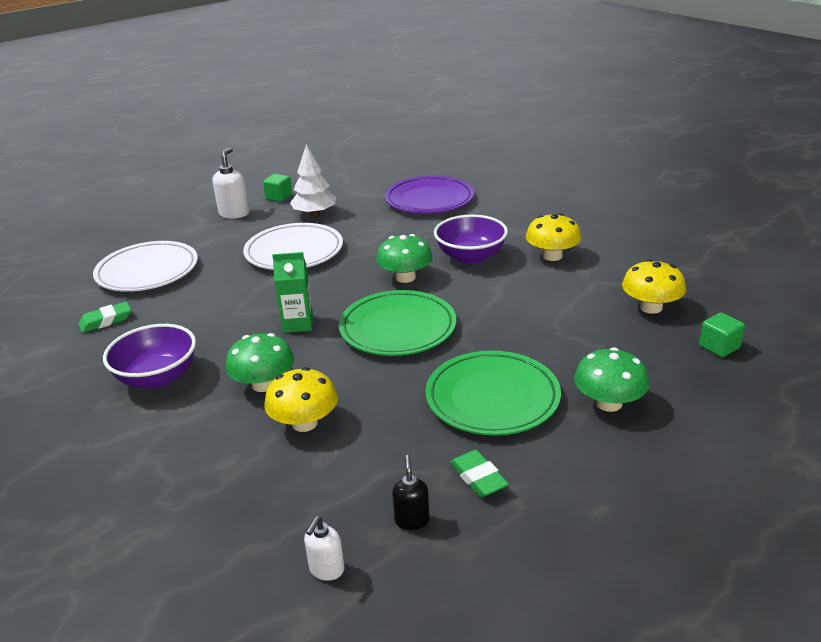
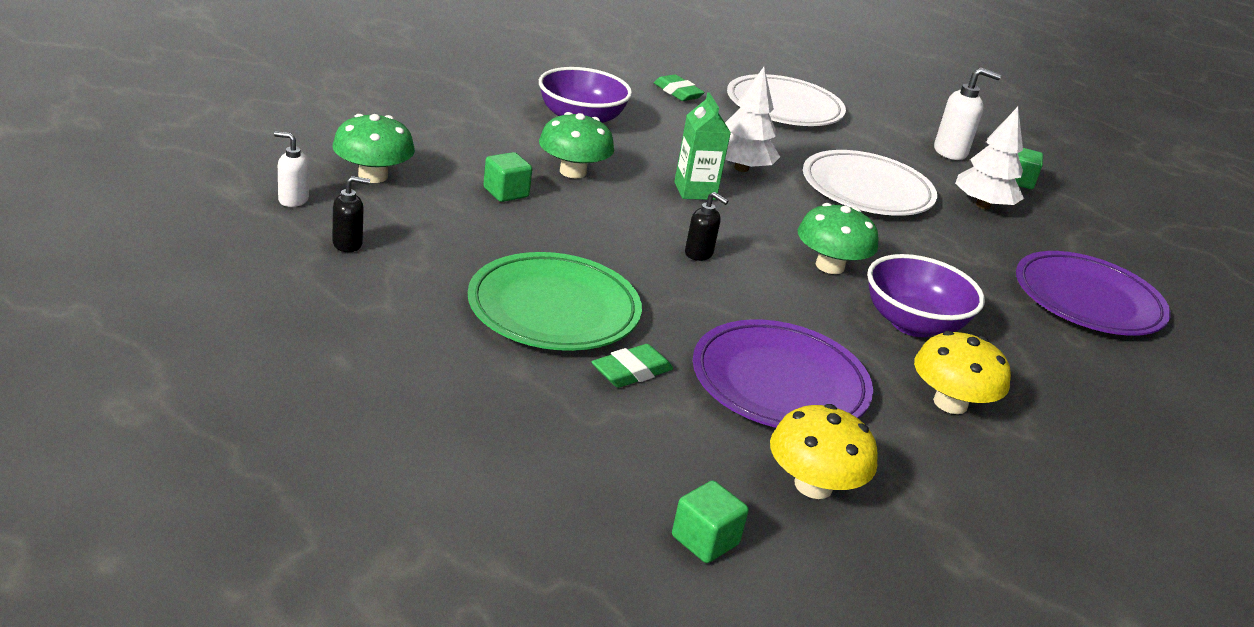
camera: 75 degrees right, 0 degrees up
(259, 300) = (741, 168): none -> white tree
(304, 423) = (506, 192): yellow mushroom -> green cube
(398, 328) = (699, 254): green plate -> black soap dispenser
(478, 478) = (406, 287): green eraser -> green eraser (631, 372)
(553, 309) = (779, 383): none -> purple plate
(608, 403) = (546, 399): green mushroom -> green mushroom (373, 176)

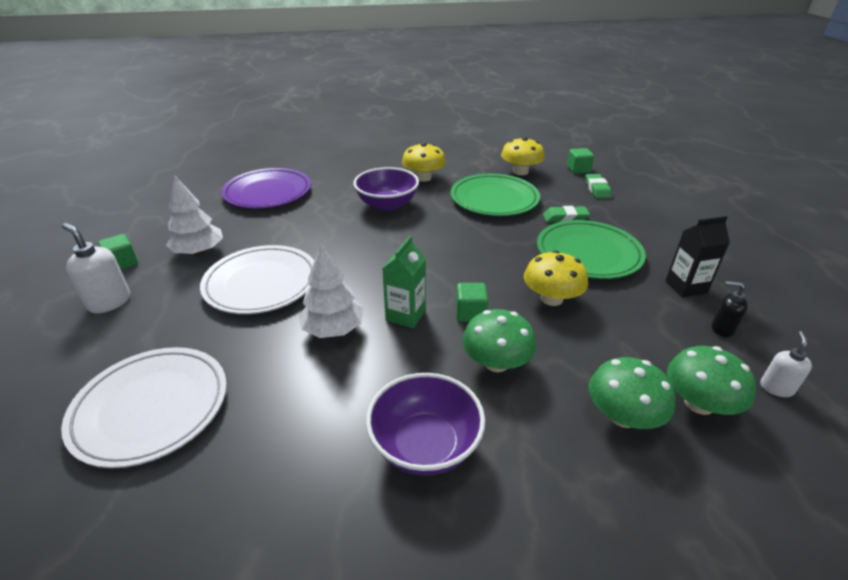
camera: 140 degrees left, 5 degrees up
(293, 200) = (776, 388): white soap dispenser -> white soap dispenser turned 120 degrees counterclockwise
(398, 288) = (686, 287): none -> black carton
(506, 192) = (574, 351): green cube -> green cube (470, 313)
(562, 237) = (551, 298): none -> yellow mushroom
(677, 92) = (239, 477): green eraser -> green eraser (597, 189)
(699, 254) = (463, 265): black soap dispenser -> none
(779, 383) = (494, 199): purple plate -> green plate
(830, 266) = (385, 239): green mushroom -> green mushroom (623, 416)

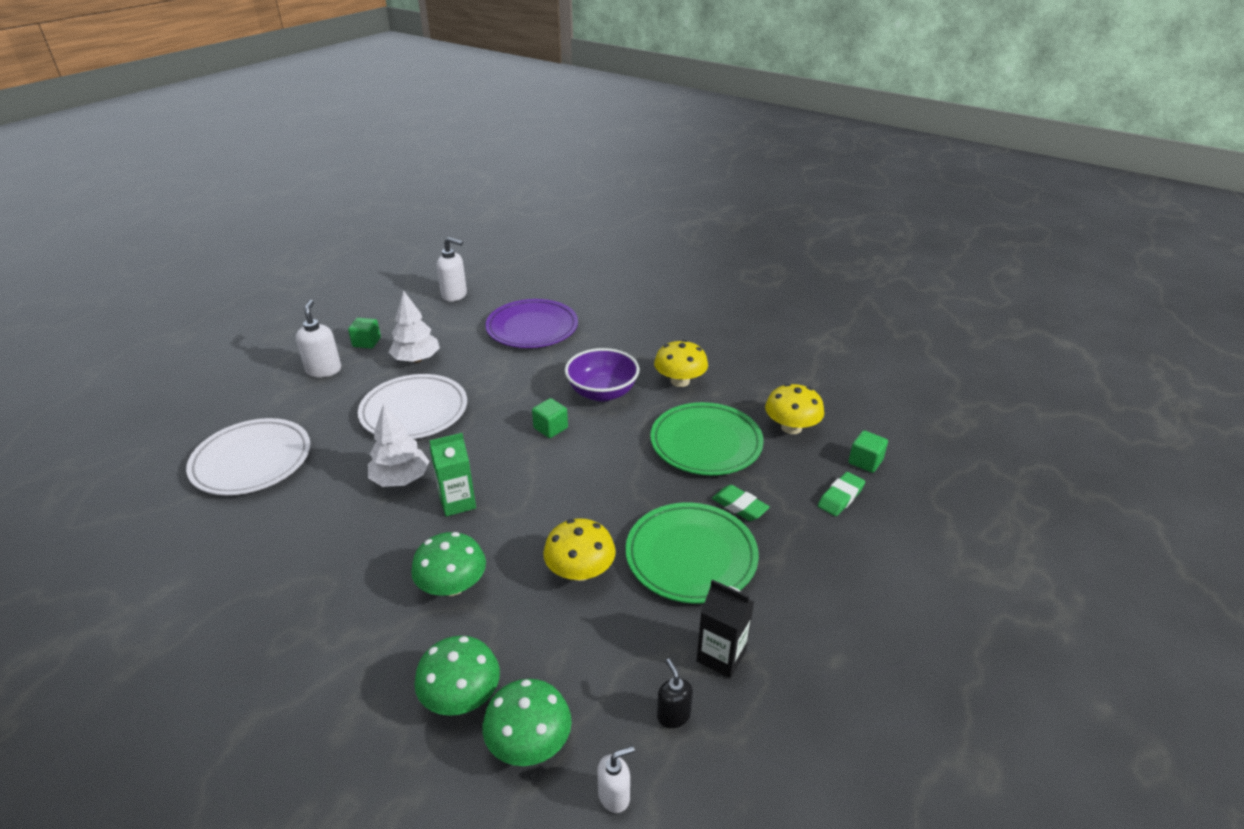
camera: 45 degrees right, 0 degrees up
(158, 200) = (454, 295): none -> white soap dispenser
(425, 445) = (326, 600): purple bowl -> none
(470, 313) = (500, 535): green cube -> green cube (550, 428)

